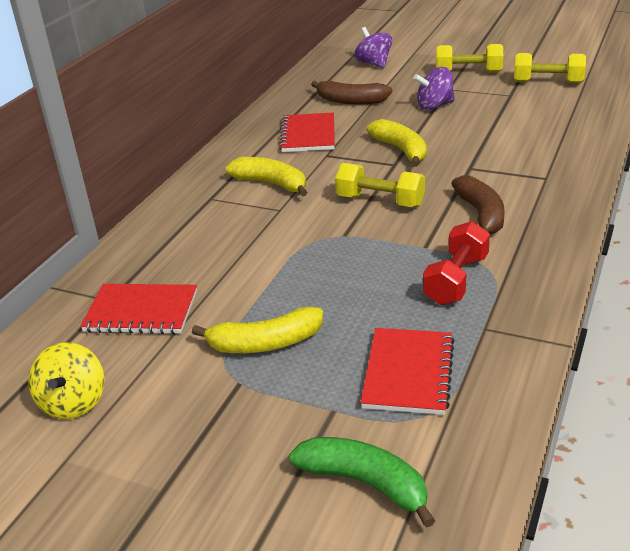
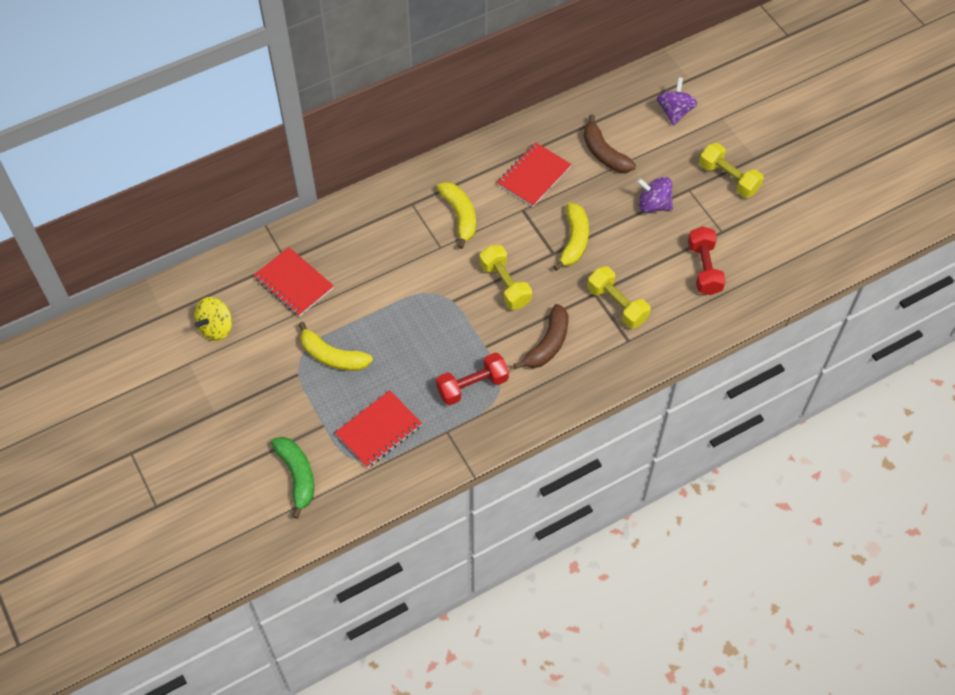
camera: 35 degrees right, 25 degrees up
(531, 116) = (704, 268): none -> red dumbbell
(547, 82) = (769, 236): yellow dumbbell -> yellow dumbbell (617, 305)

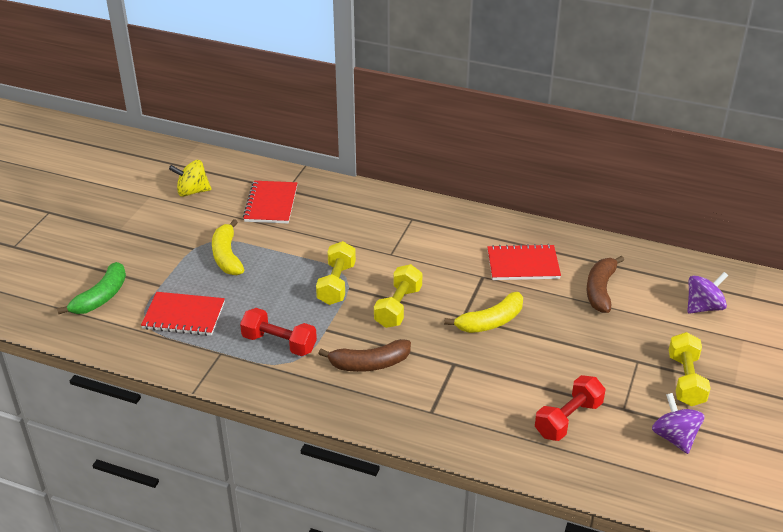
camera: 50 degrees right, 20 degrees down
(460, 216) = (432, 248): yellow banana -> none
(617, 305) = (459, 384): yellow dumbbell -> yellow dumbbell (336, 284)
(653, 205) = (590, 348): purple spinning top -> purple spinning top (674, 437)

